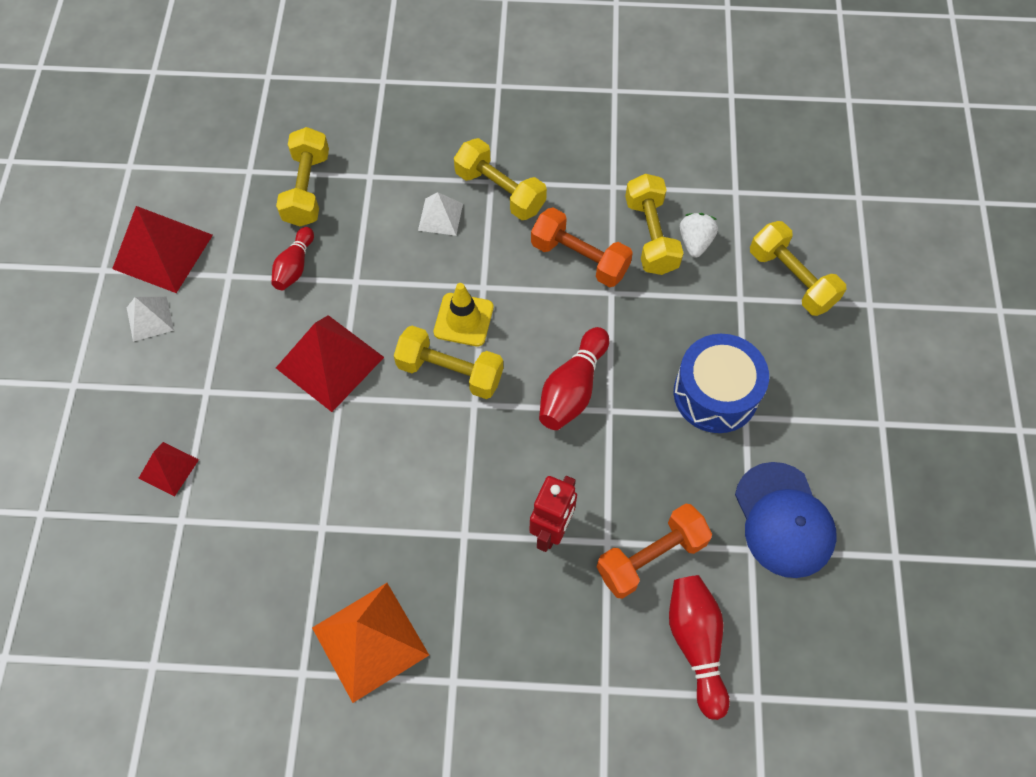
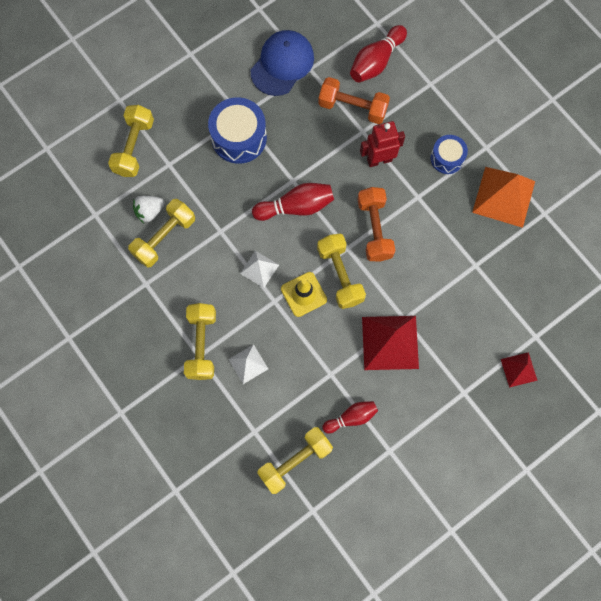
camera: 130 degrees left, 10 degrees up
(149, 318) = (454, 469): white pyramid -> white pyramid (259, 269)
(163, 251) = (409, 506): red pyramid -> none
(482, 615) = (447, 158): none -> blue drum
(579, 258) = (212, 264): orange dumbbell -> orange dumbbell (374, 229)

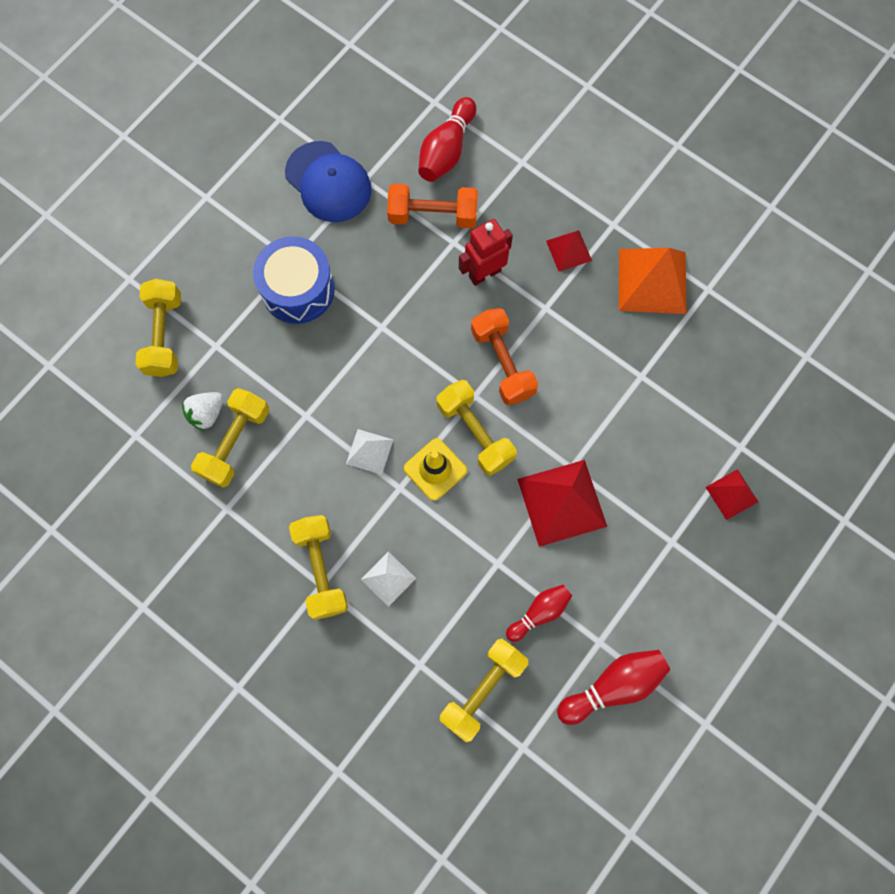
camera: 15 degrees left, 0 degrees up
(282, 64) = (328, 182): blue cap -> blue cap turned 120 degrees clockwise
(296, 207) = (395, 359): red bowling pin -> red bowling pin (613, 685)
(447, 158) = (568, 250): blue drum -> red pyramid

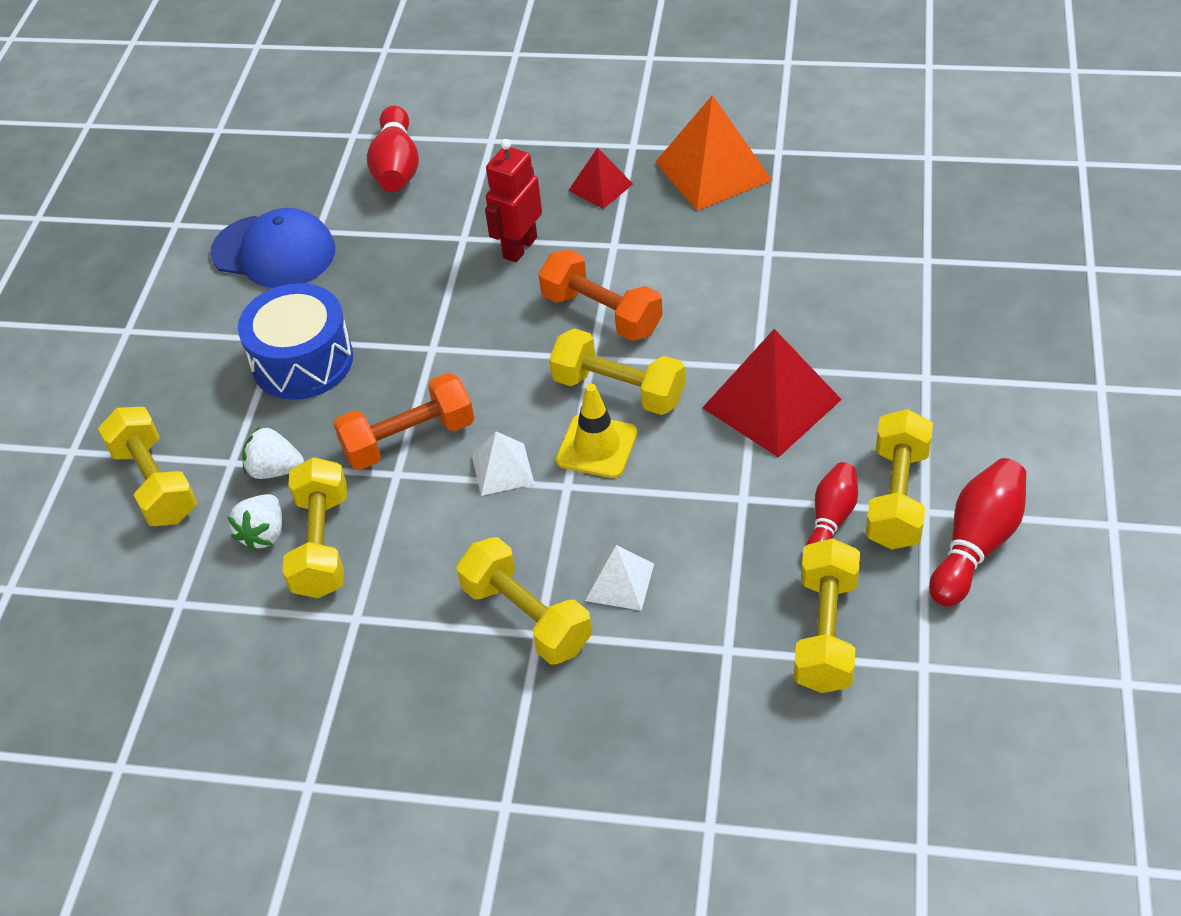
camera: 25 degrees left, 25 degrees down
(237, 368) = (275, 470): none -> white strawberry
(433, 215) = (421, 226): orange dumbbell -> orange dumbbell (409, 439)
(590, 621) = (897, 497): none -> yellow dumbbell
(732, 494) = (953, 303): red pyramid -> none

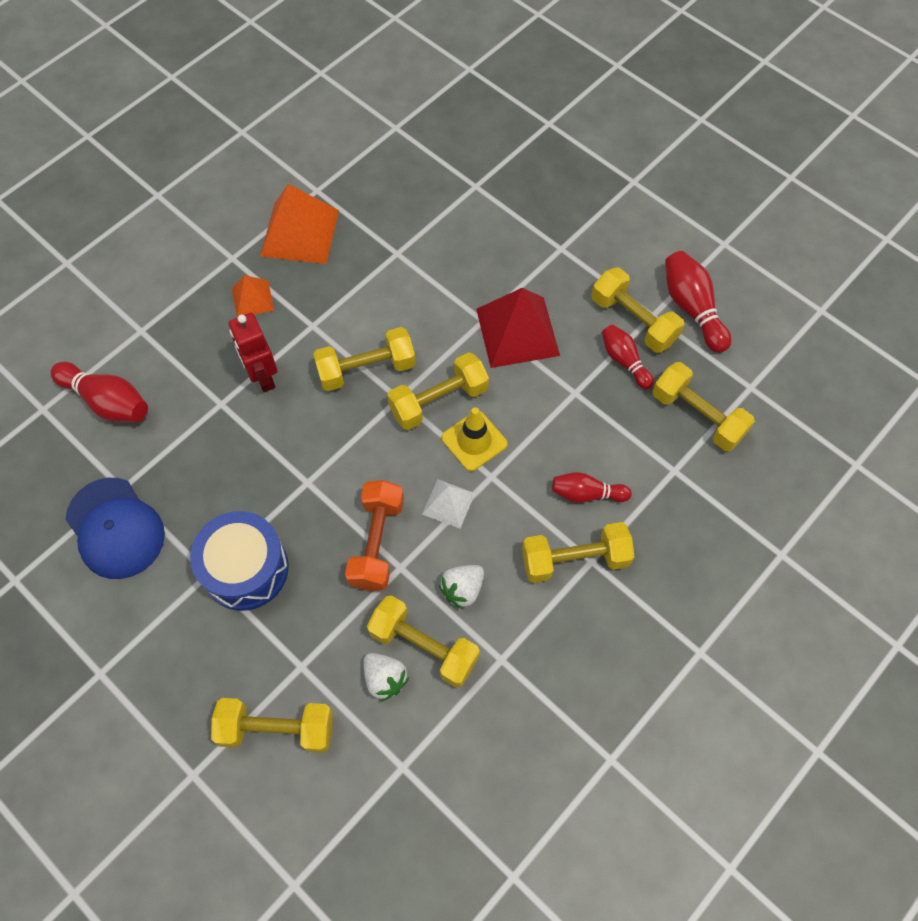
camera: 60 degrees left, 15 degrees up
(274, 252) = (115, 528): blue cap -> blue cap turned 90 degrees clockwise
(275, 470) = (332, 641): white strawberry -> white strawberry (462, 589)
(600, 187) = (252, 299): red pyramid -> orange pyramid
(601, 313) = (366, 369): orange dumbbell -> yellow dumbbell
(619, 582) = (586, 494): white pyramid -> red bowling pin

